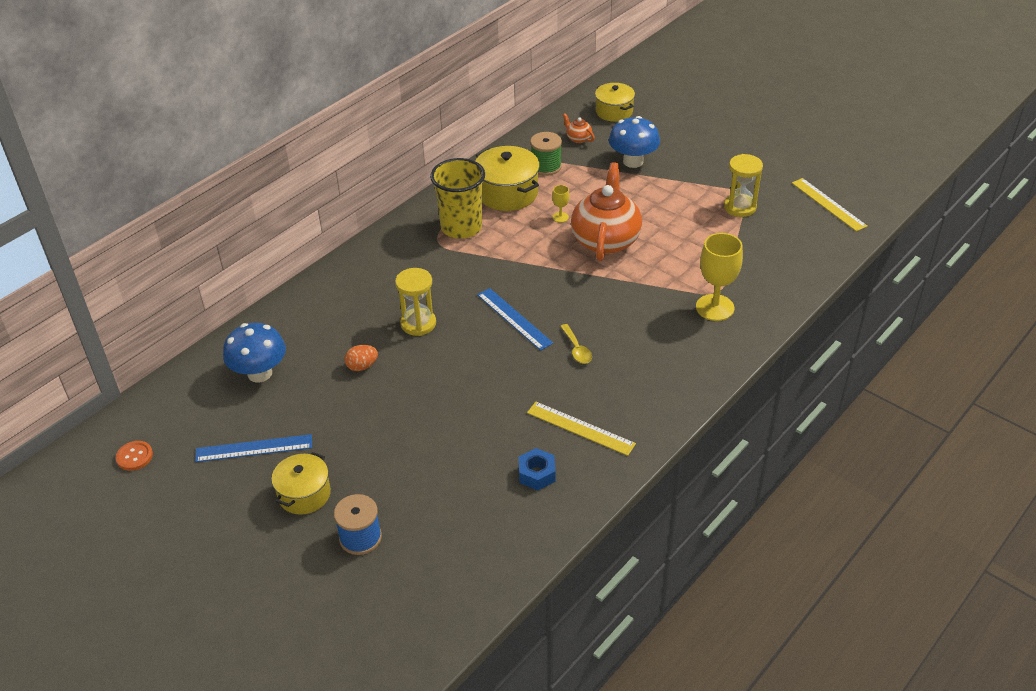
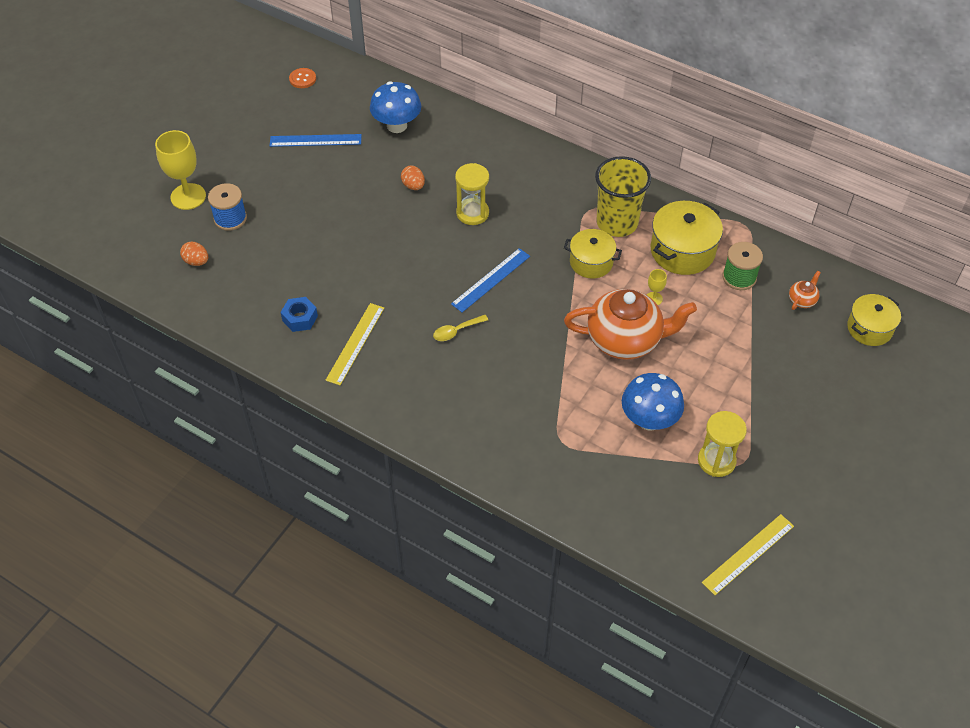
camera: 80 degrees right, 10 degrees up
(254, 448) = (315, 140): blue ruler -> blue ruler turned 75 degrees counterclockwise
(304, 494) = (271, 178): yellow pot -> yellow pot (591, 262)
(424, 574) = (196, 261): none -> orange egg
(633, 161) = (774, 354): blue mushroom -> blue mushroom (649, 420)
(715, 307) = (536, 441): yellow goblet -> yellow goblet (188, 196)

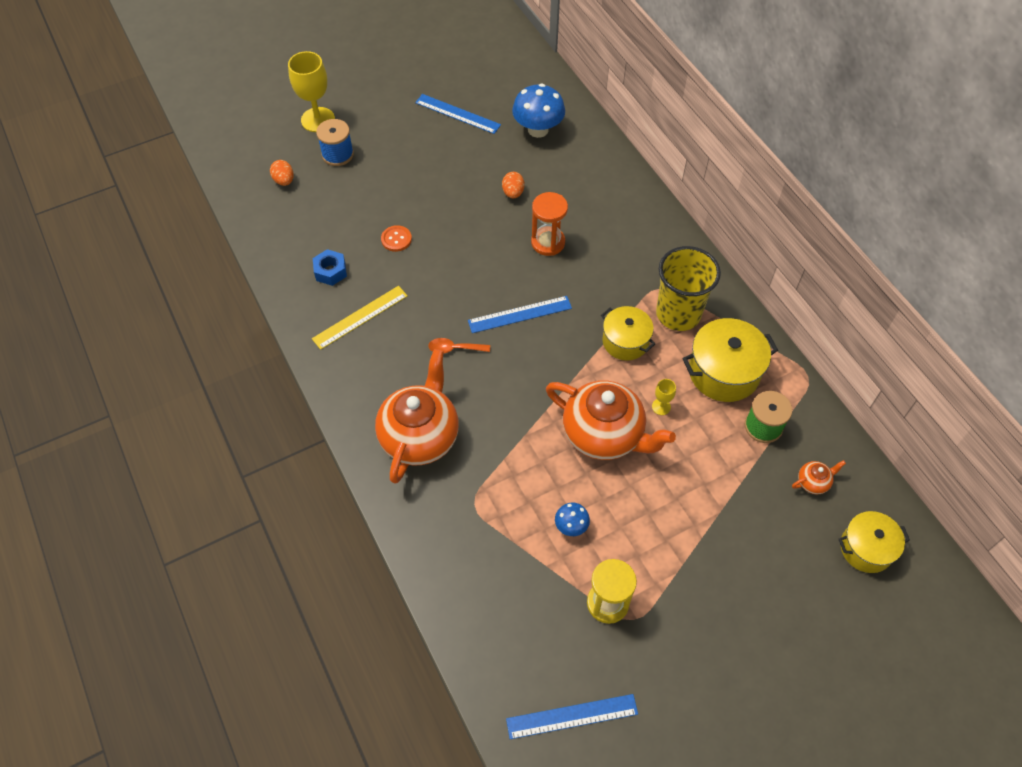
camera: 30 degrees right, 5 degrees up
(302, 79) = (486, 52): orange button -> orange button (396, 239)
(456, 331) = (455, 348): yellow spoon -> orange spoon
(472, 213) = (548, 242): yellow hourglass -> orange hourglass
(479, 412) = (420, 436): none -> orange teapot
(649, 420) = (571, 526): blue mushroom -> blue mushroom, size x0.52
(748, 554) = (572, 716): yellow ruler -> blue ruler

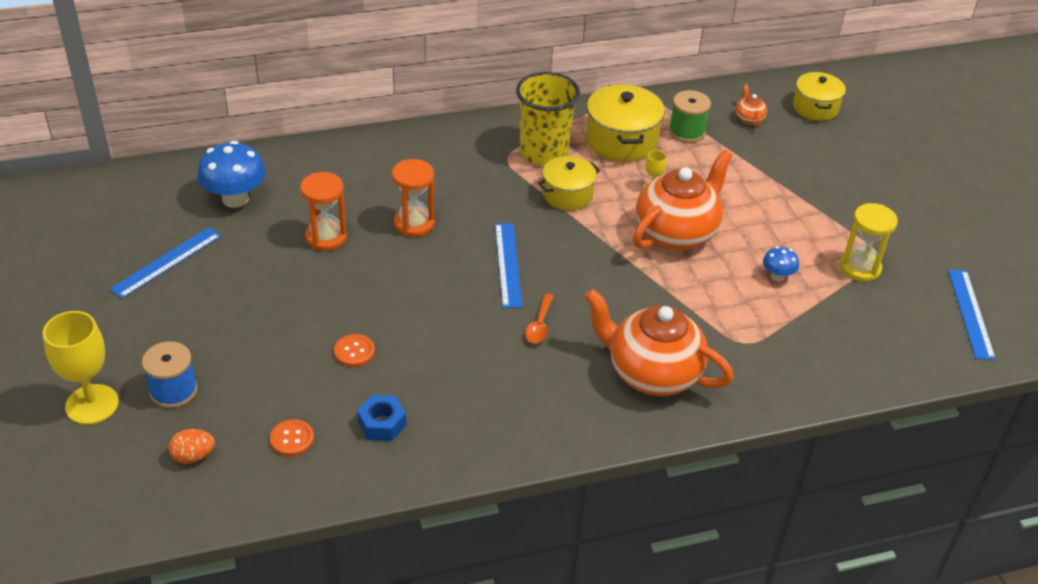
camera: 80 degrees left, 15 degrees down
(307, 226) = (292, 439): none -> orange button
(360, 317) = (467, 403): yellow ruler -> none
(513, 193) = (326, 237): orange egg -> orange hourglass

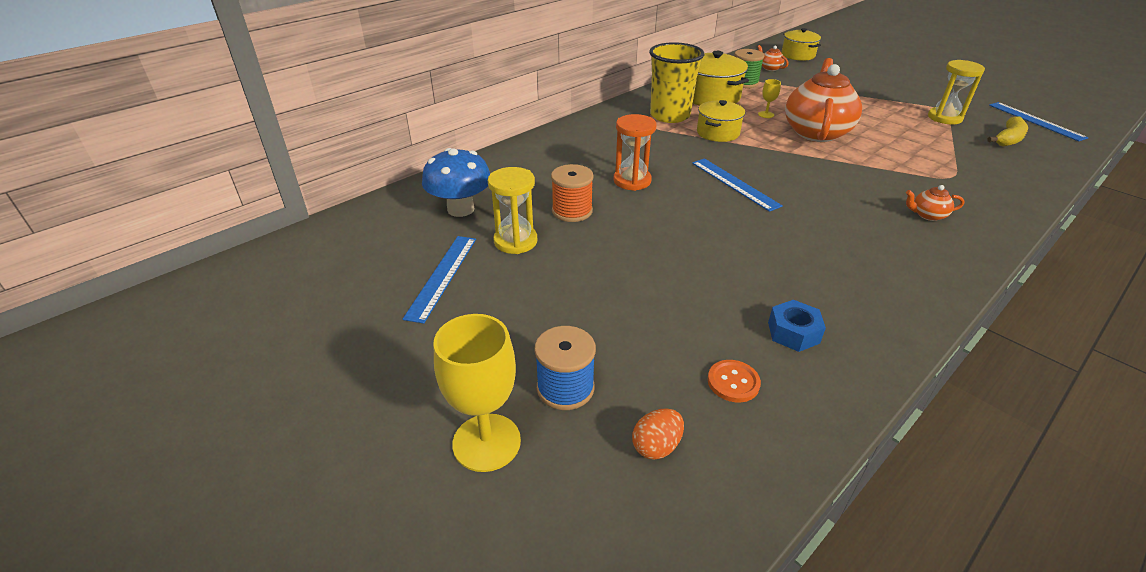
camera: 25 degrees left, 5 degrees down
(250, 251) = (515, 241): none -> yellow hourglass
(326, 237) = (572, 211): orange hourglass -> orange spool
(354, 352) = (697, 284): orange button -> none
(539, 325) = (810, 213): orange spoon -> none
(652, 373) = (927, 215): orange teapot -> orange teapot, size x0.41
(777, 276) = (909, 136): blue mushroom -> none
(890, 324) = (1008, 139): none -> yellow banana

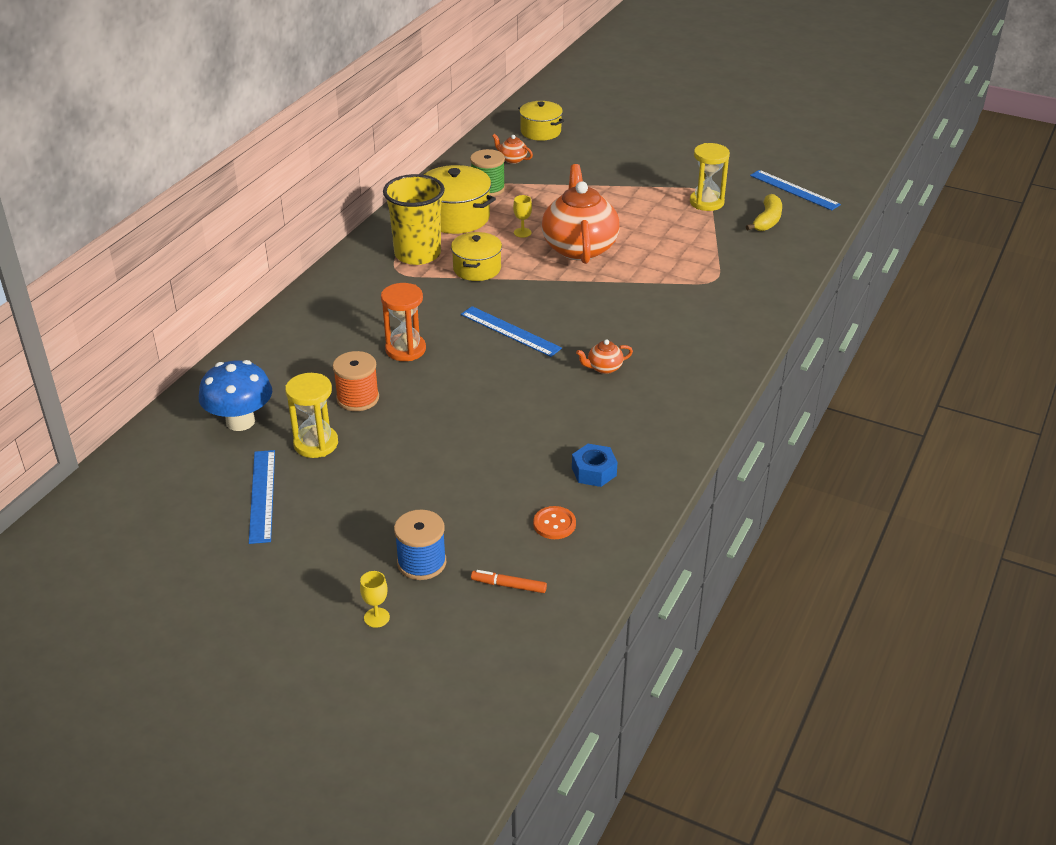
camera: 20 degrees left, 0 degrees up
(486, 442) = (376, 617): yellow goblet -> yellow goblet, size x0.46
(656, 446) = (508, 585): orange egg -> orange marker
(927, 215) = (695, 329): orange teapot -> orange teapot (604, 368)

